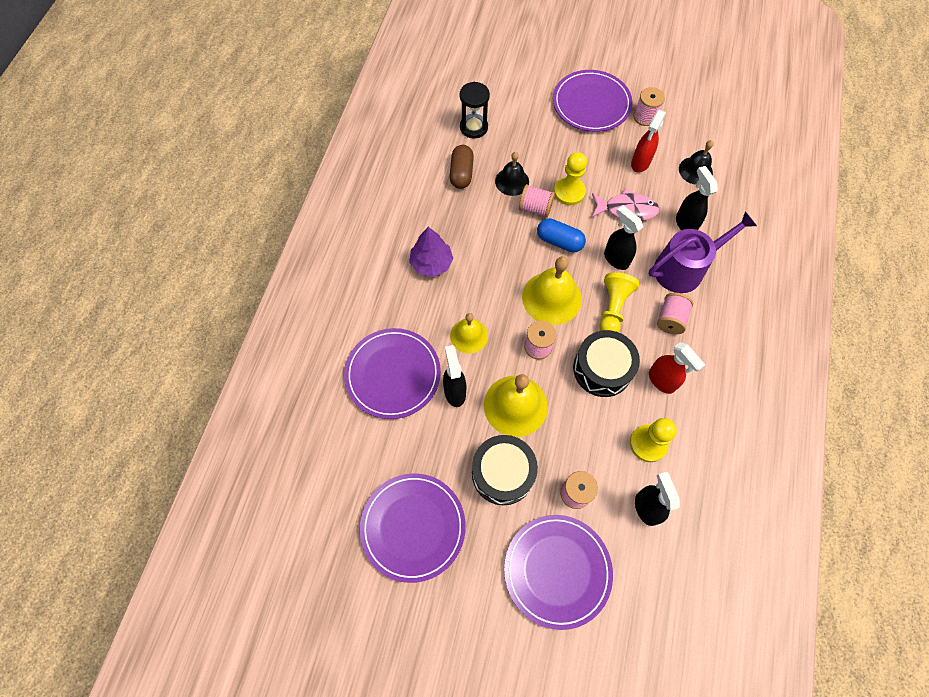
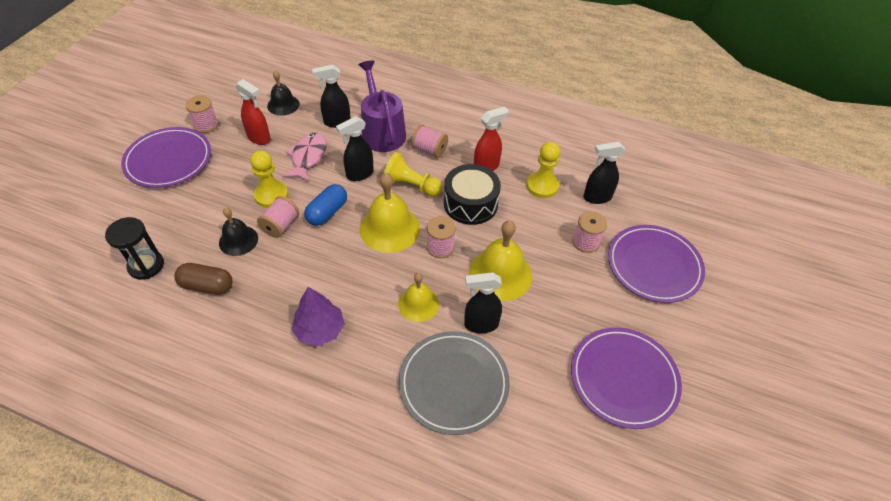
camera: 85 degrees left, 15 degrees down
(393, 374) = (453, 383): purple plate -> grey plate
(503, 473) = (568, 294): black drum -> none

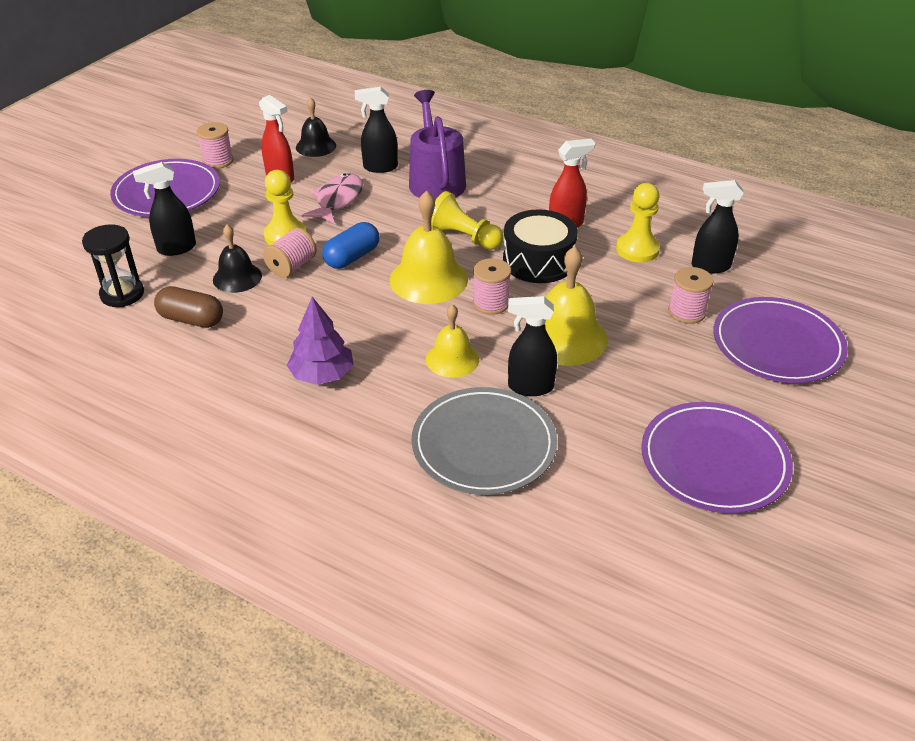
camera: 10 degrees right, 10 degrees down
(359, 174) = (399, 222): black spray bottle -> black spray bottle (176, 248)
(429, 150) = (494, 203): pink spool -> none

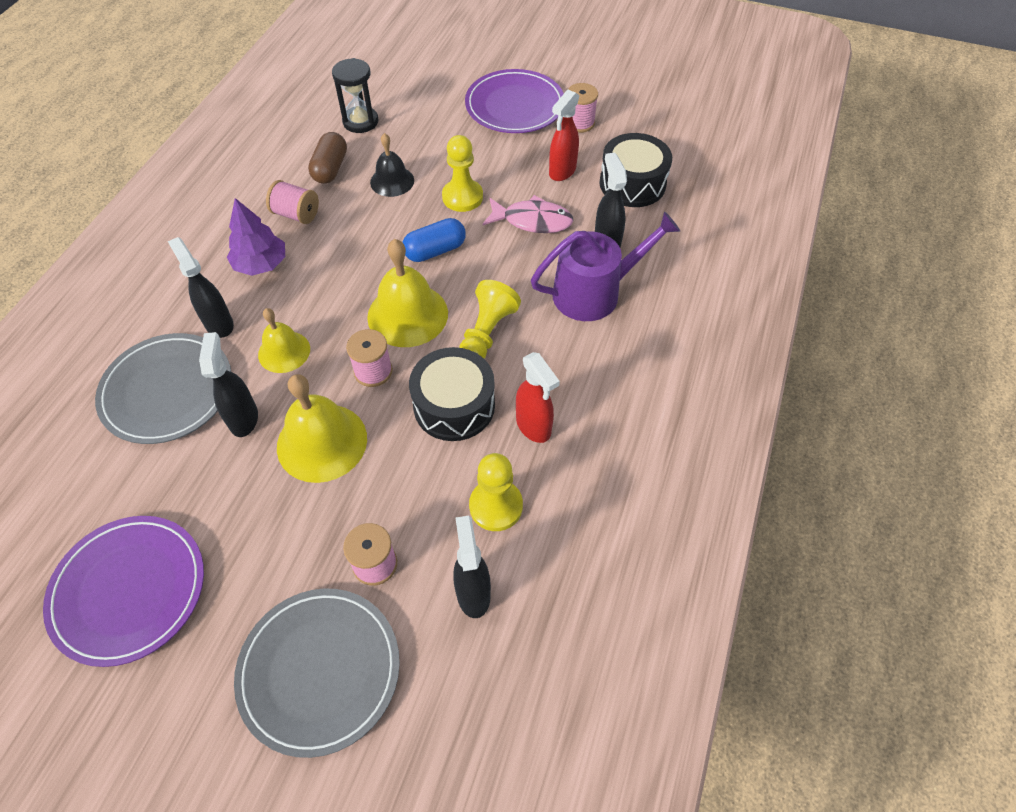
camera: 80 degrees right, 15 degrees up
(176, 248) = (429, 134): black spray bottle -> black spray bottle (218, 323)
(292, 266) = (413, 212): pink spool -> pink spool (296, 214)
(316, 146) = (632, 183): black bell -> black drum
(352, 257) = (435, 251): blue capsule -> blue capsule turned 60 degrees counterclockwise
(777, 344) = (319, 671): purple plate -> grey plate

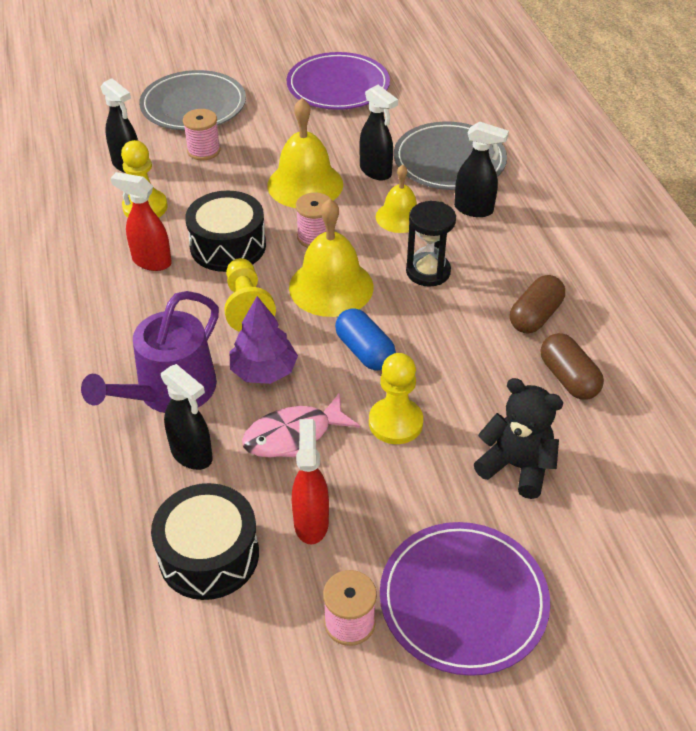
camera: 145 degrees right, 10 degrees down
(261, 264) = (503, 262): purple tree -> purple tree (263, 371)
(296, 214) = (535, 316): pink spool -> brown capsule
(360, 122) = (616, 455): black hourglass -> black hourglass (428, 271)
(392, 181) = (489, 400): black bell -> none
(420, 142) = (516, 466): none -> black teddy bear
(435, 251) = (364, 351): blue capsule -> blue capsule turned 60 degrees counterclockwise

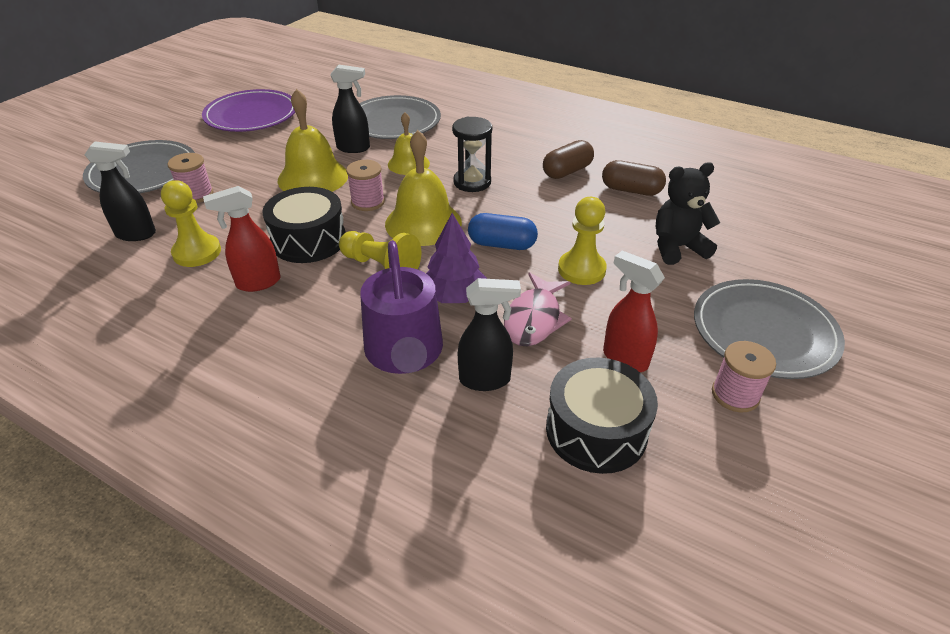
camera: 45 degrees left, 5 degrees down
(463, 600) = (764, 332): purple plate -> grey plate
(474, 209) = (449, 138): black spray bottle -> none
(535, 316) = (567, 171): brown capsule -> brown capsule turned 60 degrees clockwise

